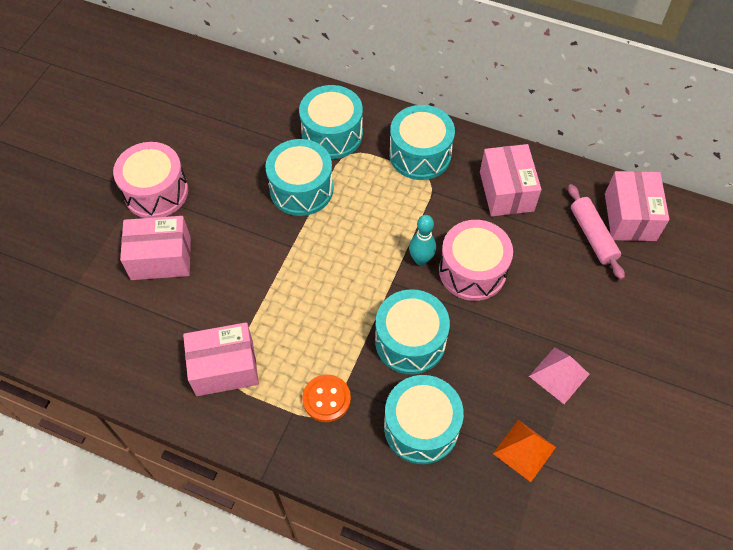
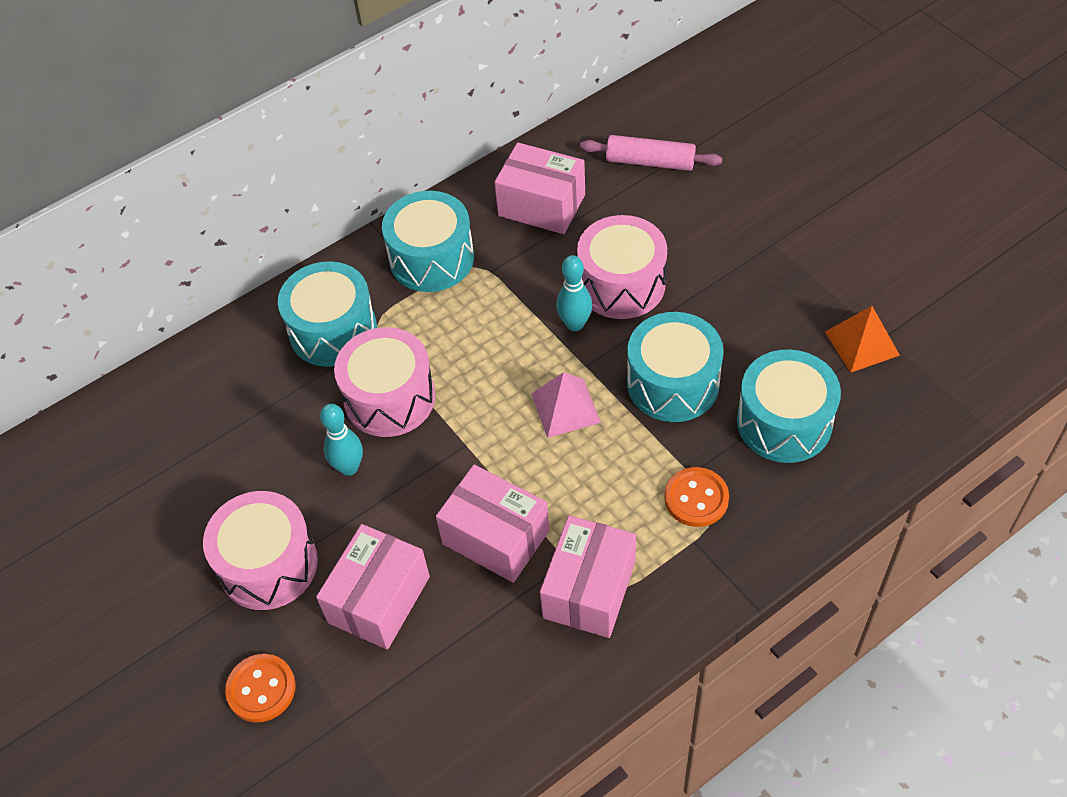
camera: 55 degrees left, 5 degrees down
(78, 232) = (261, 689): none -> orange button
(241, 195) = (349, 467): none -> turquoise bowling pin
(301, 189) = (389, 398): turquoise drum -> pink drum
(559, 375) = (794, 272): pink pyramid -> pink pyramid (565, 408)
(630, 217) = (649, 121): pink box -> pink box (496, 537)

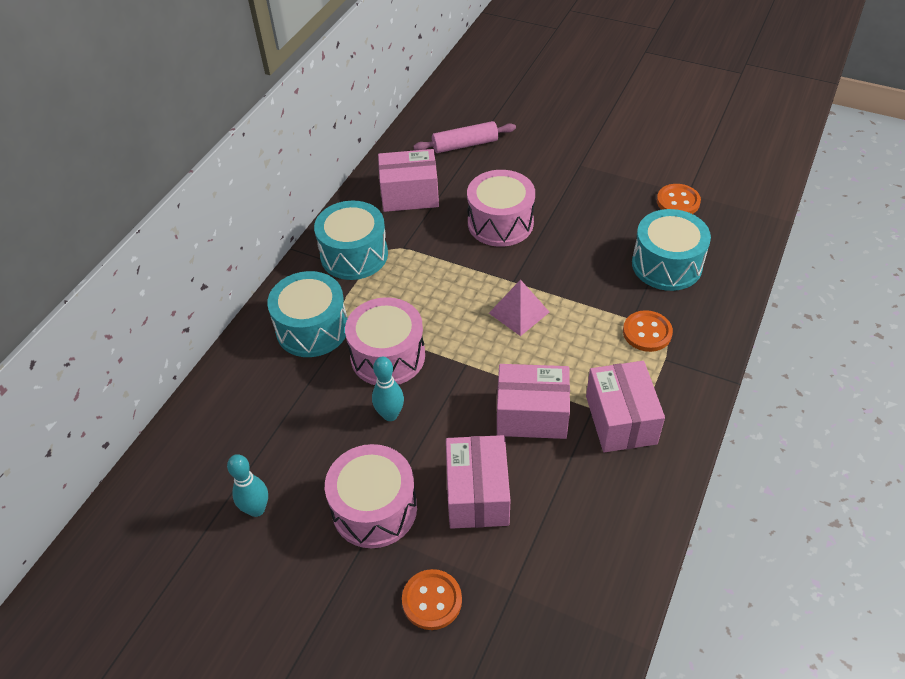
camera: 30 degrees left, 5 degrees down
(575, 324) = (487, 258): turquoise bowling pin -> turquoise bowling pin (256, 509)
(673, 383) = (579, 269): turquoise drum -> none
(862, 343) = (678, 202): orange pyramid -> orange button

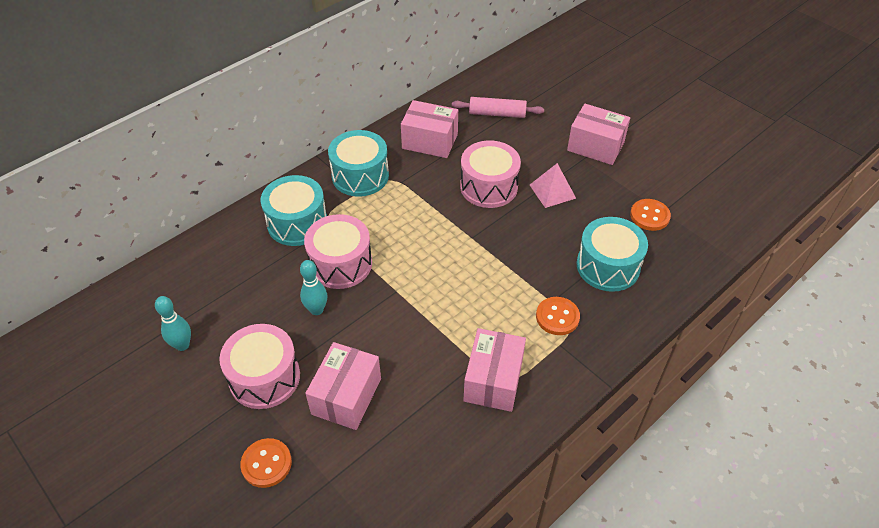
camera: 20 degrees right, 0 degrees up
(519, 312) = (461, 264): pink pyramid -> pink pyramid (552, 191)
(531, 414) = (424, 350): pink box -> pink box (595, 146)

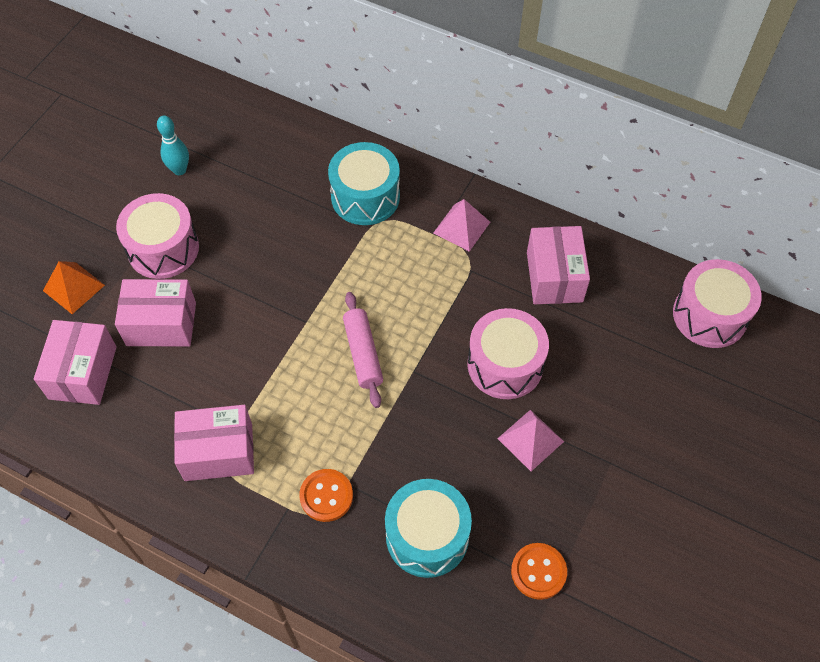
camera: 70 degrees right, 10 degrees up
(266, 464) = (73, 288): orange button -> orange pyramid
(316, 310) = (256, 259): turquoise bowling pin -> none
(340, 264) = (324, 257): pink drum -> pink drum (710, 315)
(360, 176) = (461, 227): turquoise drum -> pink pyramid
(497, 114) = (646, 335): pink rolling pin -> pink rolling pin (363, 354)
(595, 146) = (643, 473): pink box -> pink box (83, 372)

